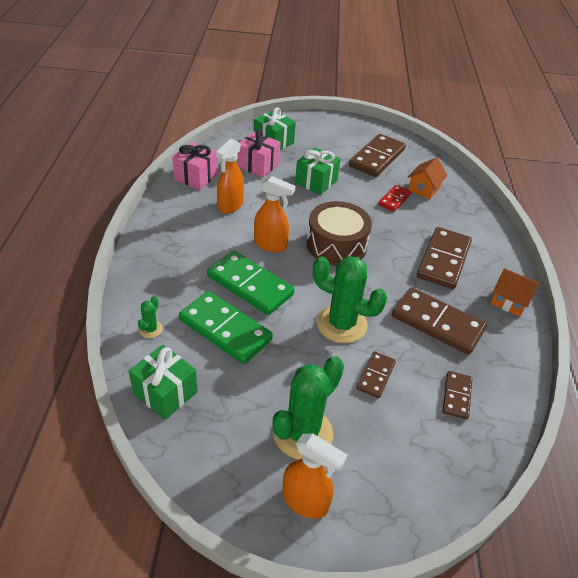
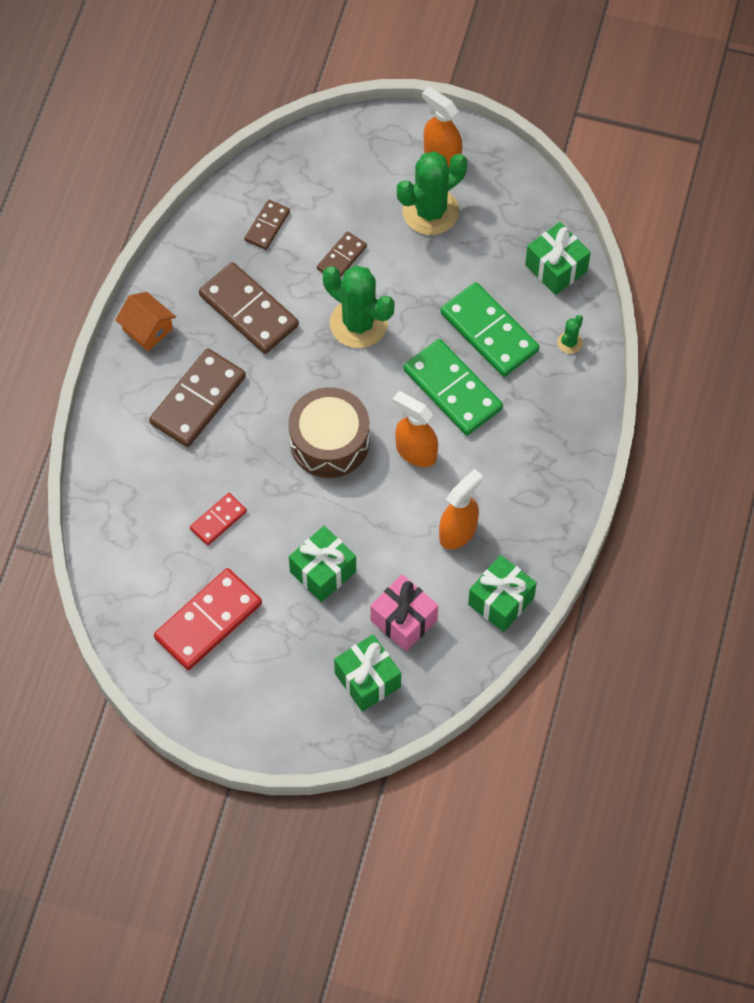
camera: 165 degrees left, 20 degrees up
(196, 177) = (501, 601): pink gift -> green gift
(377, 158) = (208, 621): brown domino -> red domino
(424, 189) = (163, 539): orange house -> none

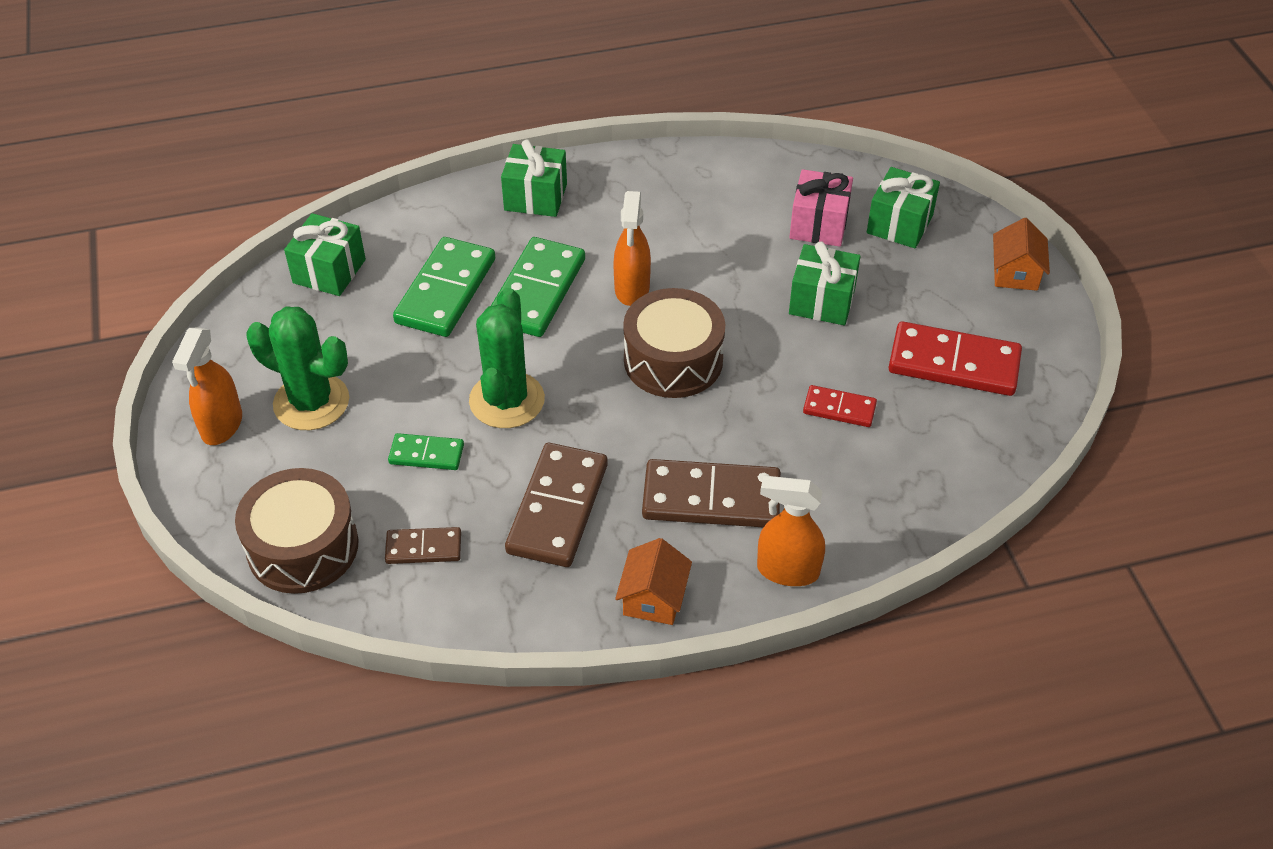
camera: 120 degrees left, 15 degrees down
(264, 728) = (1015, 273): none -> orange house
(311, 165) = (303, 547): none -> brown drum
(341, 258) = (426, 454): brown domino -> green domino
(458, 532) = (695, 224): orange spray bottle -> orange spray bottle (787, 570)
(501, 601) = (741, 170): green gift -> green gift (535, 197)
(570, 342) = (418, 228): green cactus -> none

